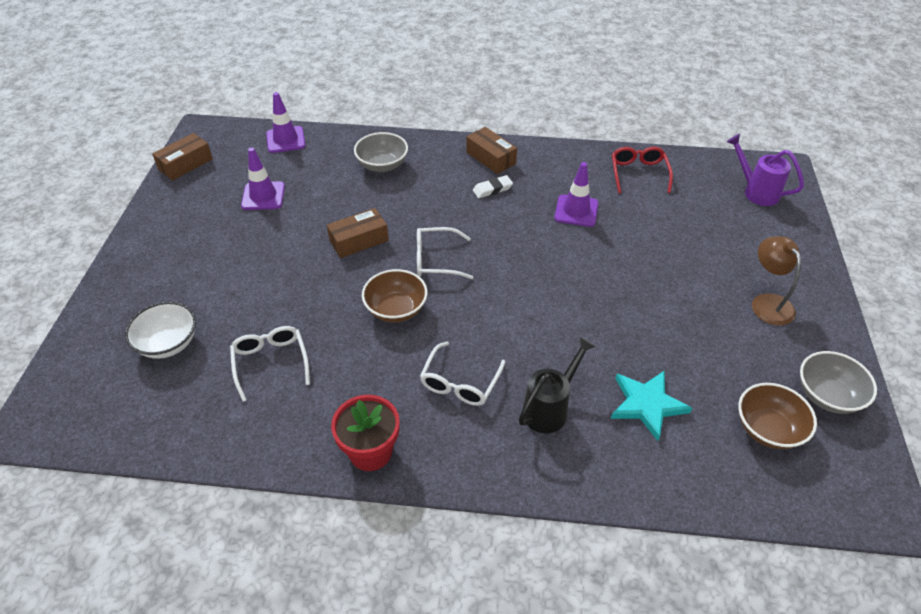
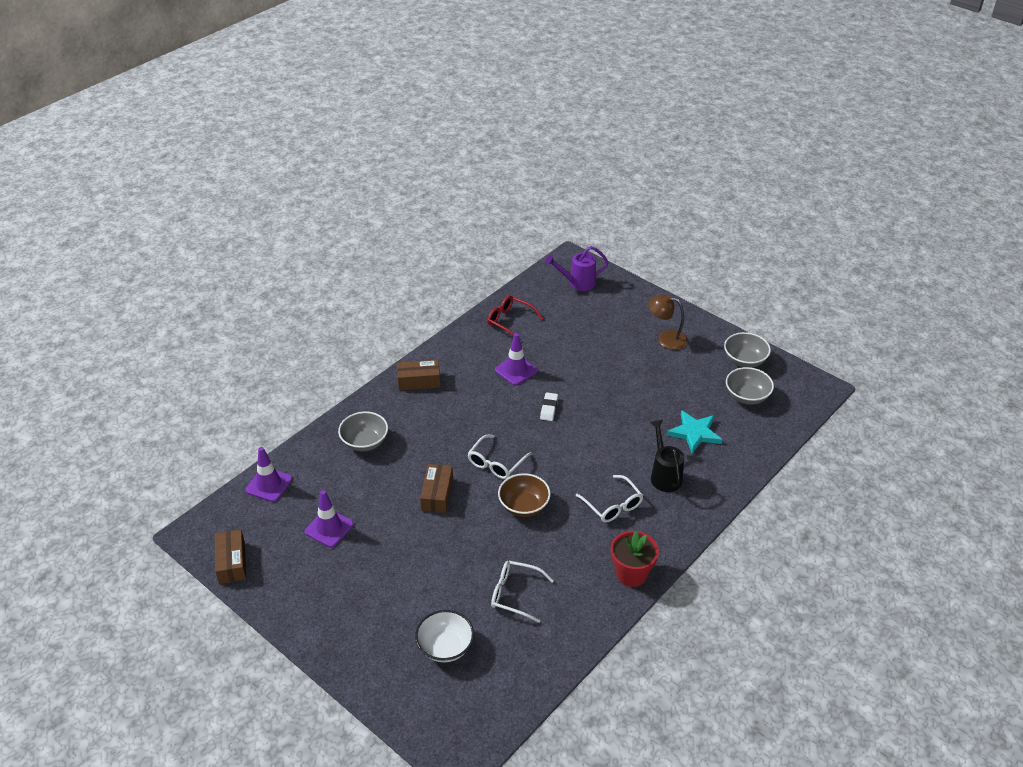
camera: 55 degrees left, 5 degrees down
(492, 189) = (453, 398): white eraser -> white eraser (549, 408)
(768, 429) = (747, 396): brown bowl -> grey bowl

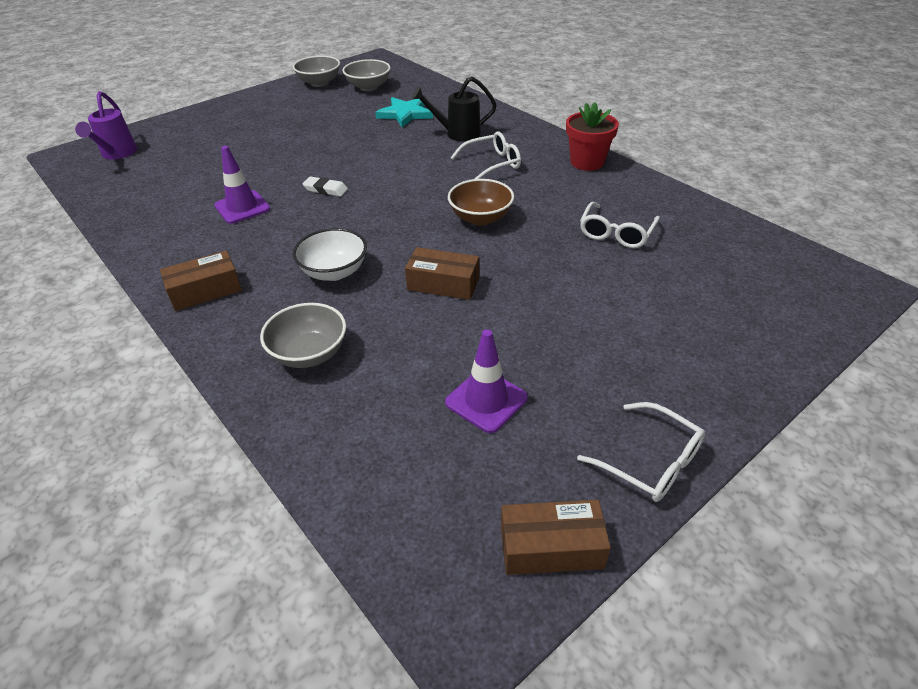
camera: 80 degrees left, 0 degrees up
(269, 485) = (362, 487): purple traffic cone -> none
(419, 381) = (205, 291): brown box -> brown box turned 60 degrees clockwise
(445, 647) = (703, 290): white bowl -> white bowl (334, 272)
(496, 463) = (402, 233): white glasses -> white glasses (651, 462)
(510, 321) = (143, 205): red glasses -> none
(666, 339) = (259, 114): brown lamp -> none

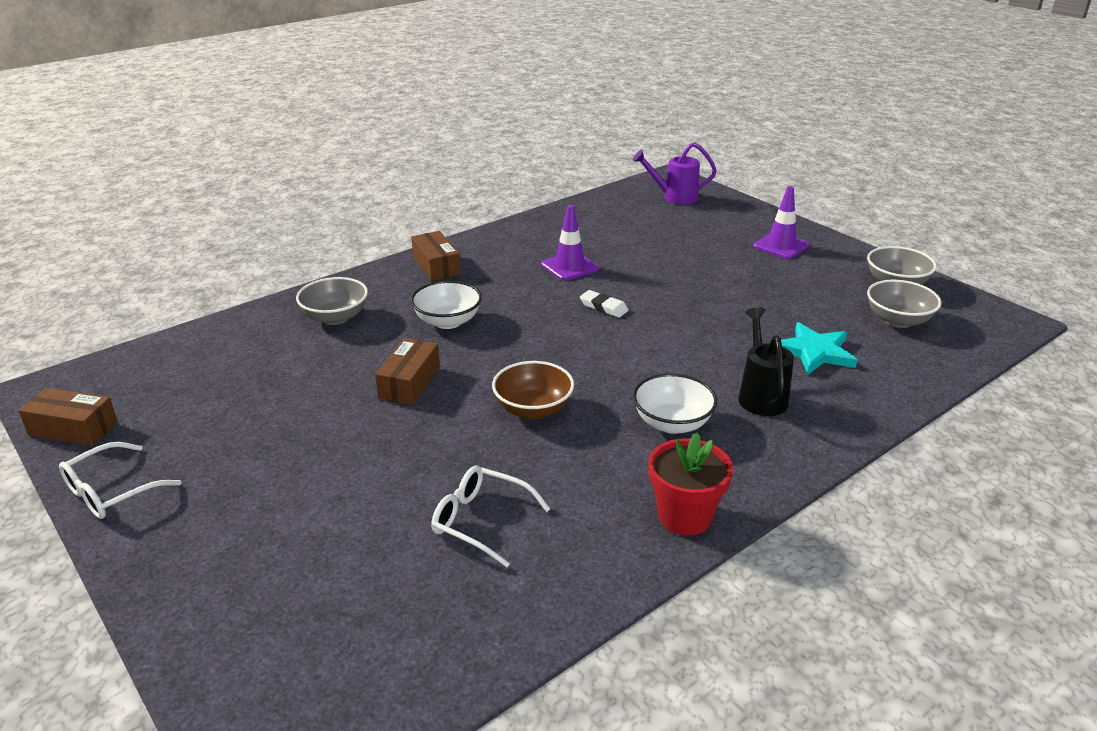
camera: 90 degrees right, 10 degrees down
(325, 189) = (603, 307): white eraser -> white eraser turned 75 degrees counterclockwise
(486, 400) = (235, 404): purple traffic cone -> purple traffic cone (781, 246)
(492, 164) = (672, 423): white glasses -> white bowl
(551, 547) = (73, 428): brown box -> brown box turned 75 degrees counterclockwise

